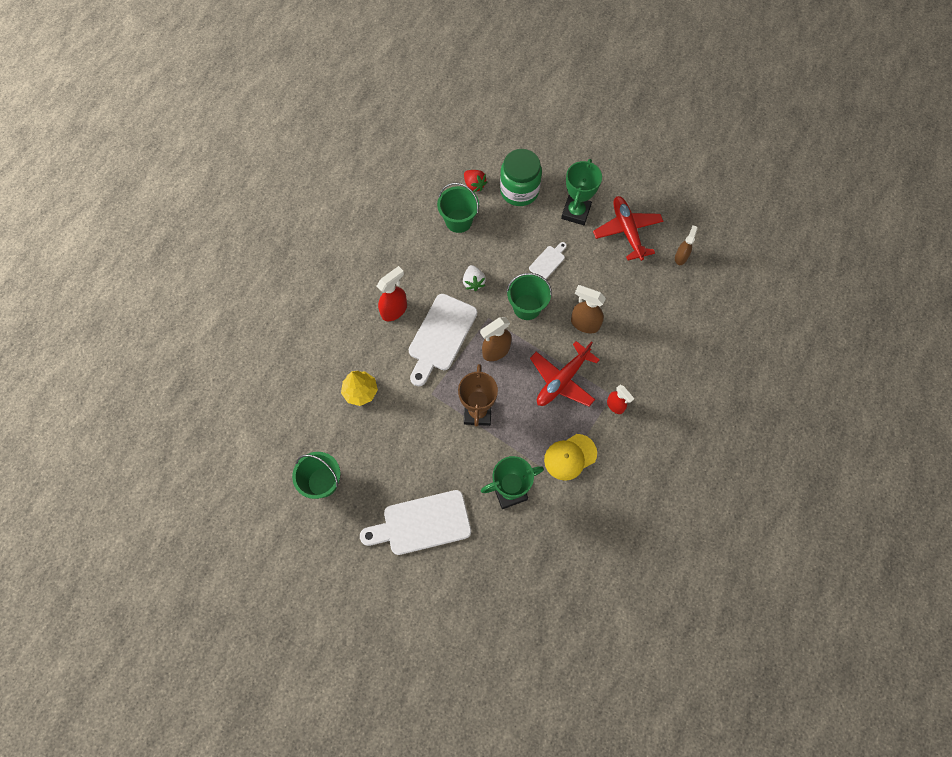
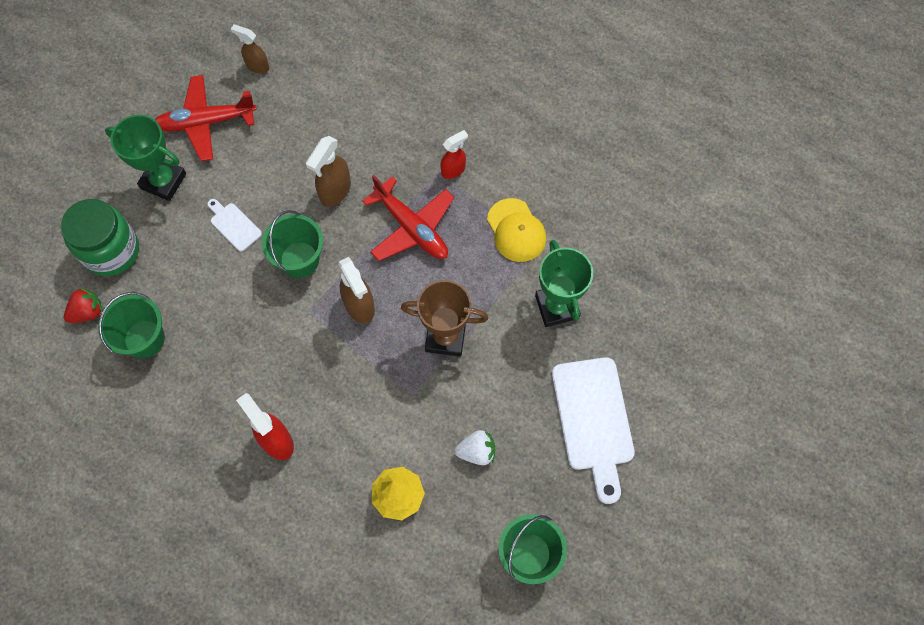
camera: 85 degrees left, 0 degrees up
(441, 336) = (327, 377): white cutting board -> none
(473, 282) = (249, 326): white strawberry -> white strawberry (476, 451)

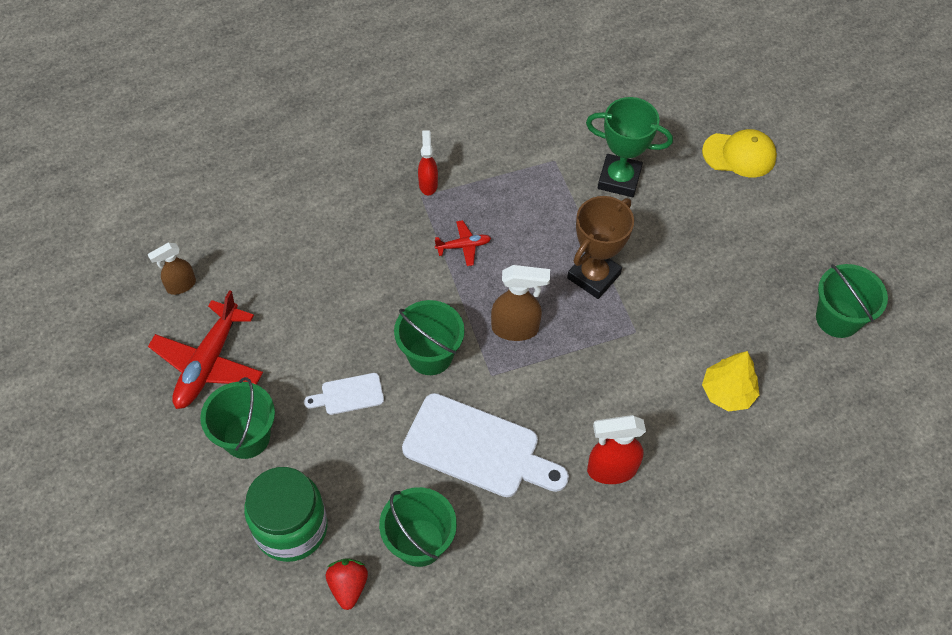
camera: 60 degrees left, 10 degrees down
(163, 181) = (246, 437): green trophy -> green bucket
(335, 191) = (378, 288): brown spray bottle -> none
(412, 228) = (463, 246): red plane -> red plane, size x0.49
(476, 451) = (720, 309): white strawberry -> none
(516, 230) = (524, 169): yellow cap -> yellow cap (739, 154)
(593, 420) = (741, 209): white cutting board -> white cutting board (478, 448)

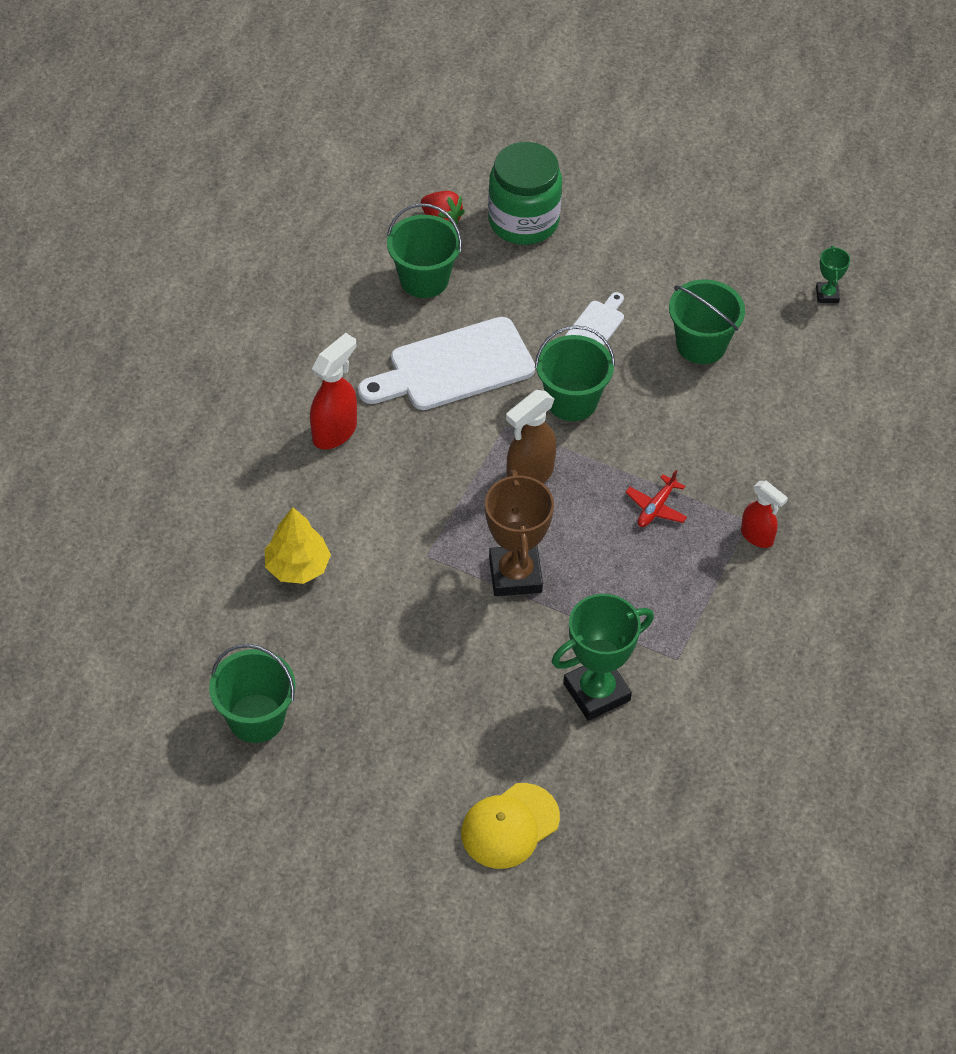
camera: 135 degrees right, 5 degrees down
(181, 285) = (827, 295): brown spray bottle -> green trophy
(208, 363) = (725, 264): red plane -> none
(246, 437) = (630, 244): green bucket -> green bucket (701, 345)

